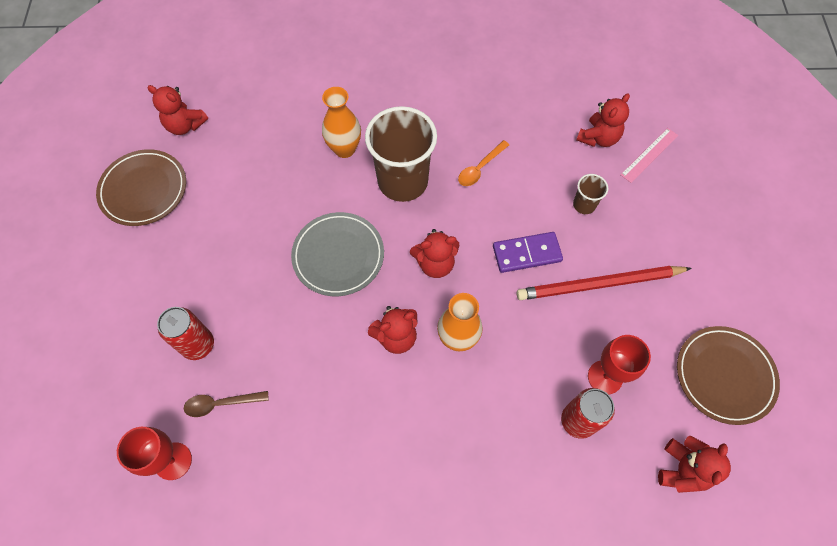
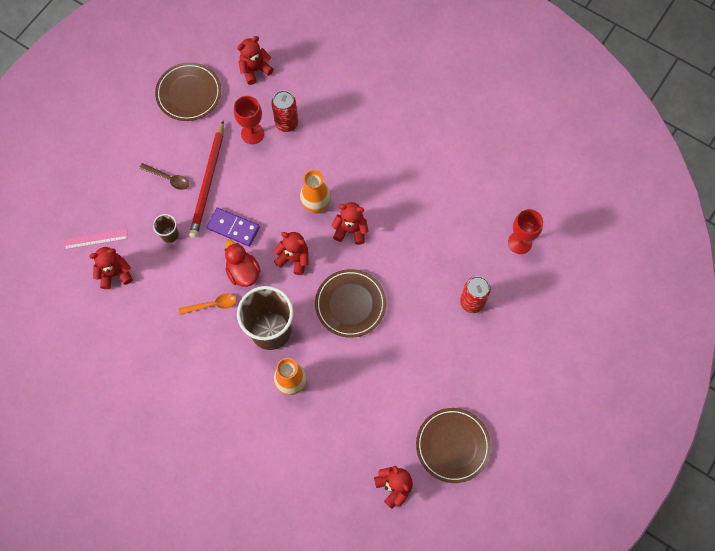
camera: 145 degrees left, 5 degrees up
(221, 403) = (476, 257): brown spoon -> brown spoon (168, 178)
(338, 256) = (350, 304): grey plate -> brown plate
(477, 217) = (243, 272): none -> red duck
(599, 284) = (208, 182): red pencil -> red pencil turned 75 degrees clockwise

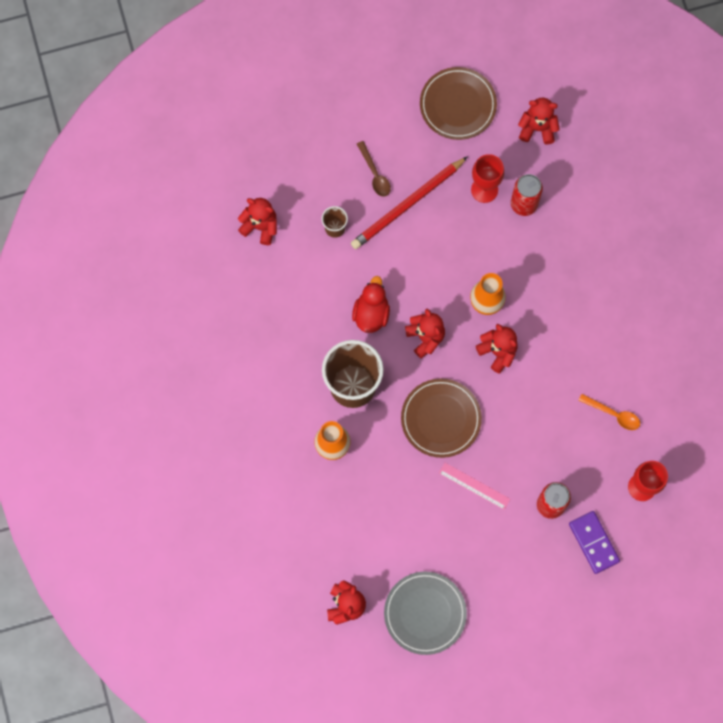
camera: 40 degrees right, 5 degrees up
(95, 239) = (268, 181): pink ruler -> pink ruler (474, 486)
(212, 305) = (321, 322): orange spoon -> orange spoon (613, 414)
(233, 228) = (395, 266): purple domino -> purple domino (594, 542)
(452, 445) = (425, 613): brown plate -> grey plate

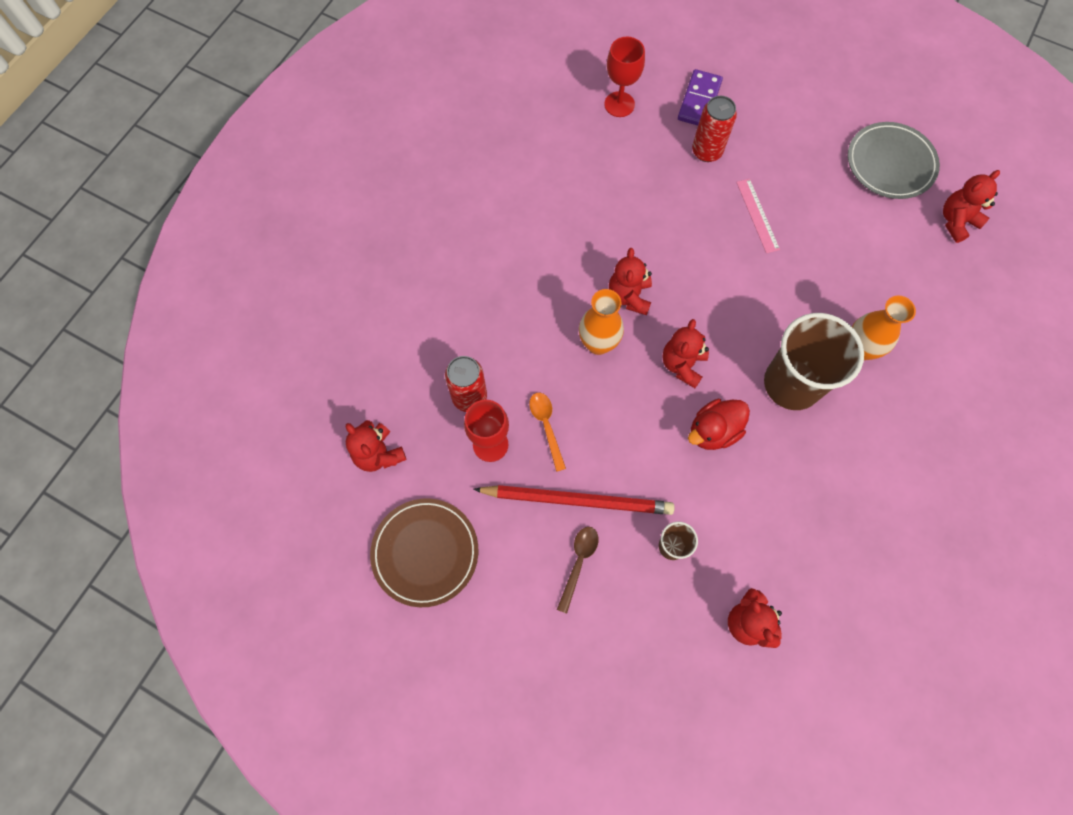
camera: 135 degrees left, 5 degrees down
(441, 419) = (735, 288): brown plate -> none
(613, 414) = (584, 169): orange spoon -> orange spoon (546, 426)

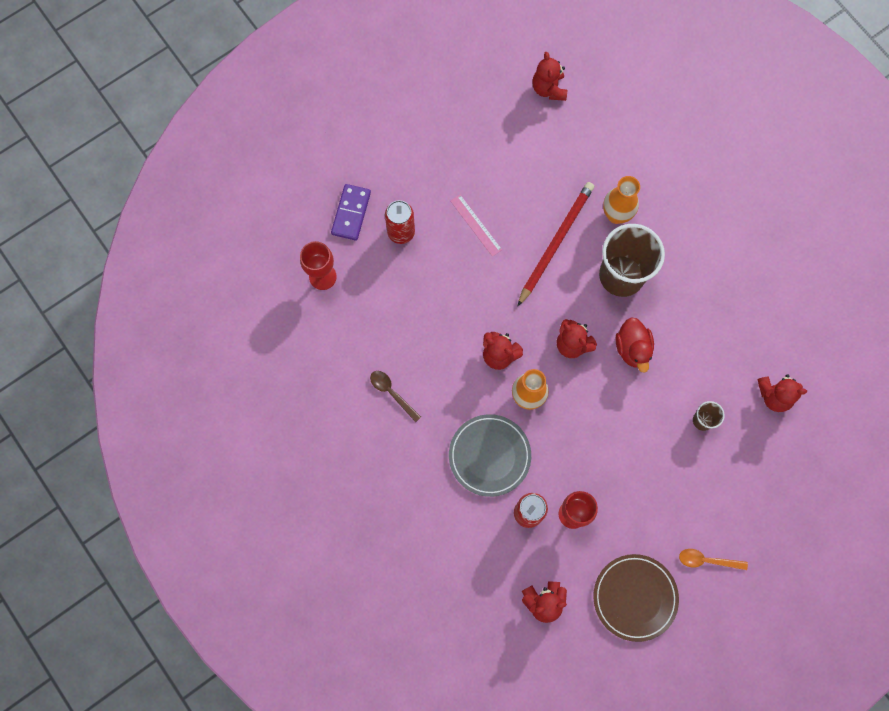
camera: 65 degrees left, 5 degrees up
(546, 426) = (576, 466): orange spoon -> orange spoon (707, 560)
(577, 500) = (642, 470): red pencil -> red pencil (556, 242)
(578, 563) = (687, 490): brown spoon -> brown spoon (392, 393)
(699, 100) = (351, 213): purple domino -> purple domino turned 60 degrees clockwise
(757, 215) = (476, 225): pink ruler -> pink ruler turned 45 degrees clockwise
(890, 163) = (478, 105): grey plate -> grey plate (489, 456)

